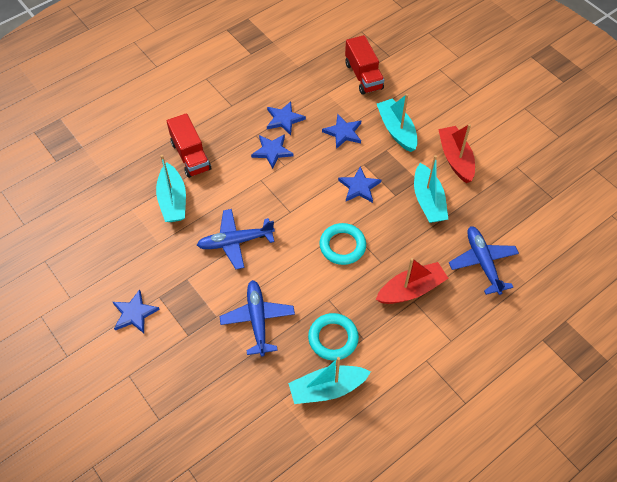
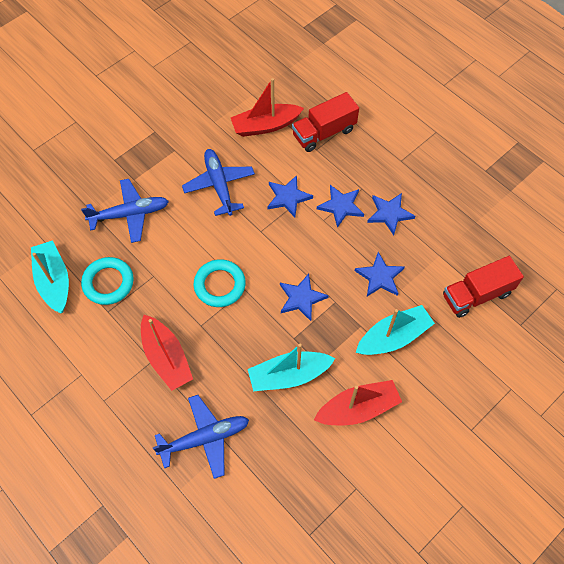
camera: 85 degrees right, 5 degrees up
(134, 313) = (137, 115): blue star -> blue star (288, 197)
(173, 200) = (265, 126): turquoise boat -> red boat

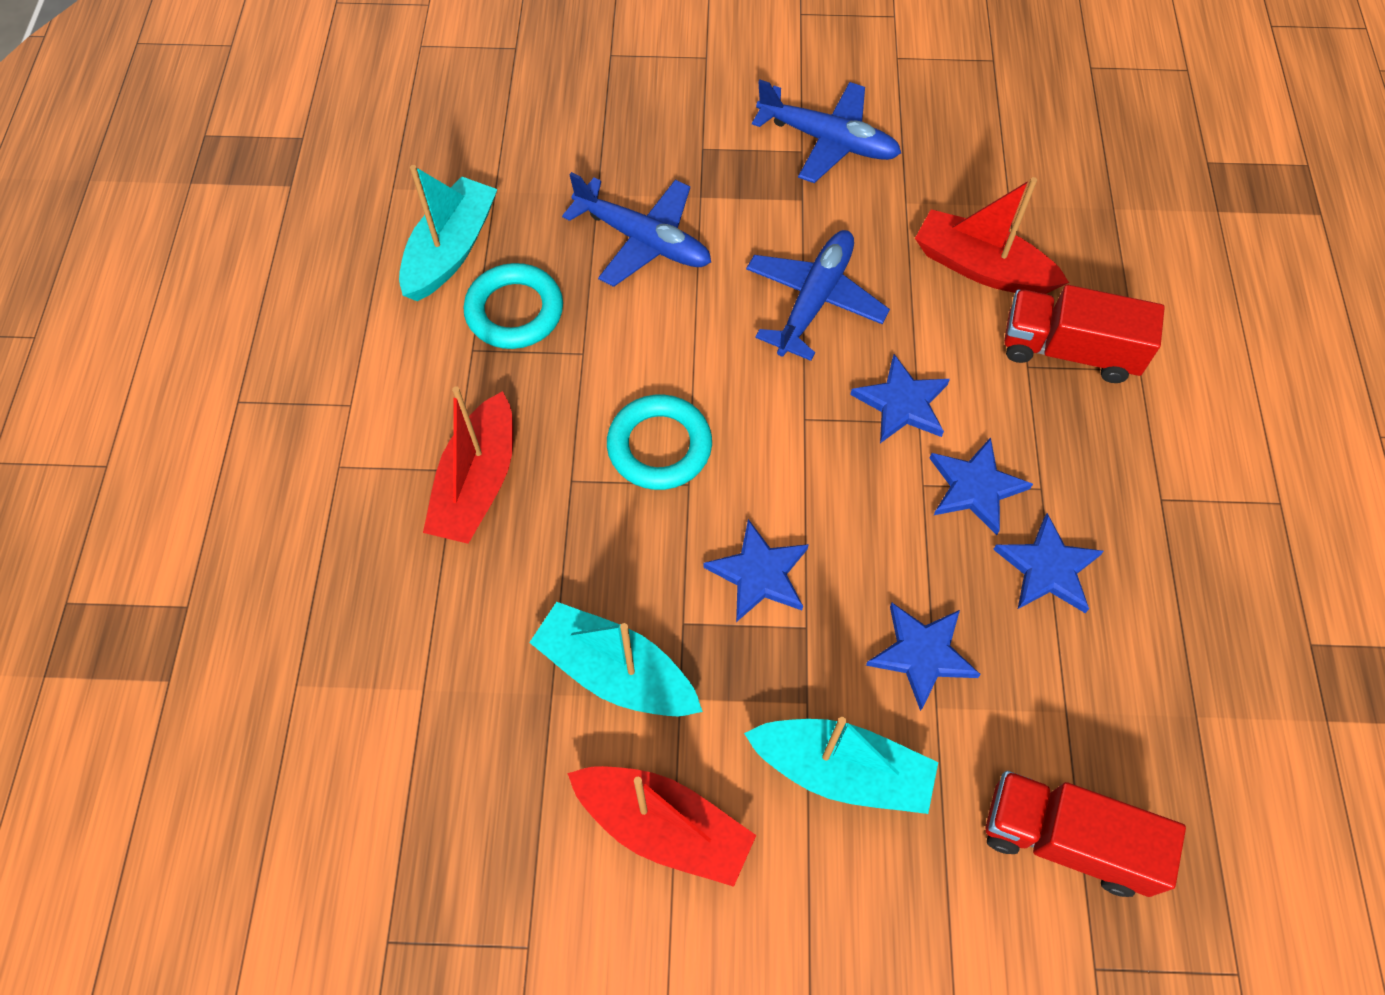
camera: 45 degrees right, 0 degrees up
(204, 438) = (403, 647): blue plane -> blue plane (827, 141)

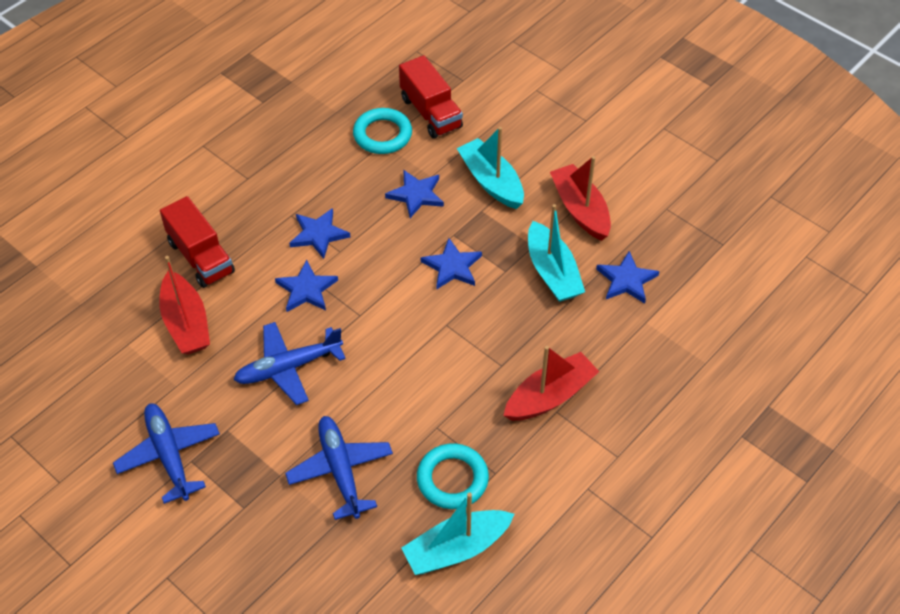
camera: 140 degrees left, 10 degrees down
(659, 446) = (443, 351): turquoise ring -> turquoise ring (382, 135)
(1047, 568) = (328, 188): blue star -> blue star (626, 280)

